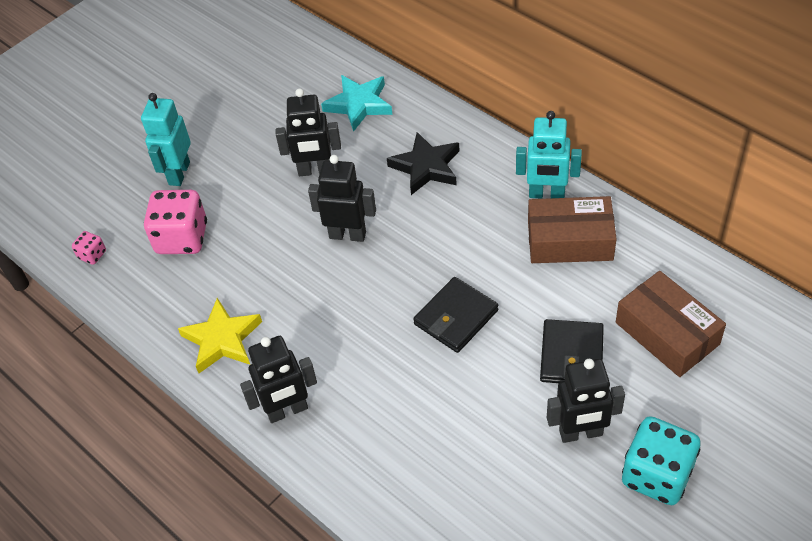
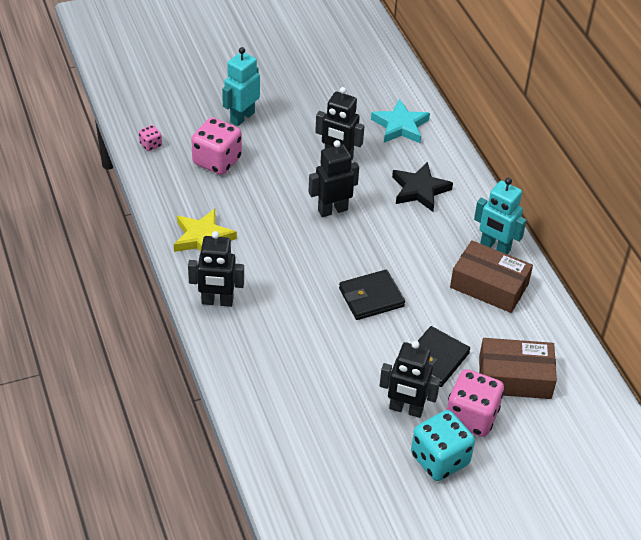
camera: 20 degrees right, 5 degrees down
(347, 235) = (332, 210): black robot -> black robot turned 60 degrees counterclockwise
(655, 404) = (471, 417): none -> pink dice
(667, 333) = (514, 377): brown box -> brown box turned 75 degrees counterclockwise

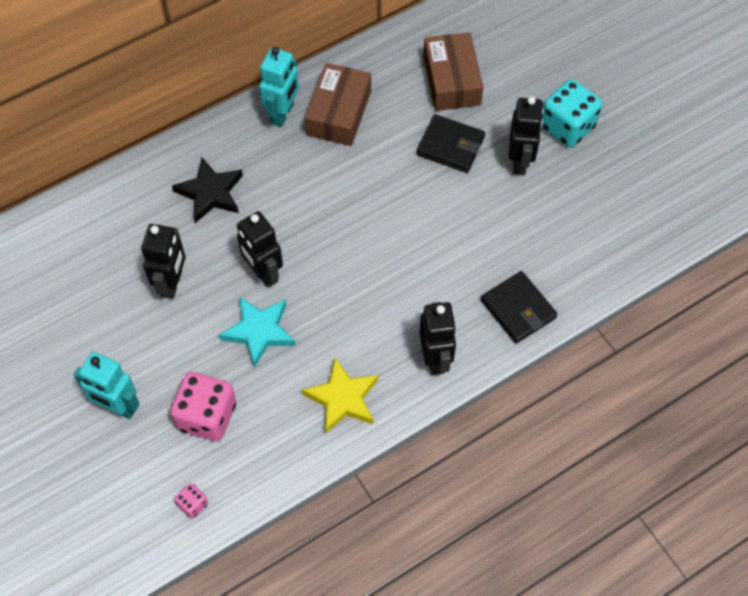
camera: 100 degrees left, 15 degrees up
(371, 297) = (385, 213): black wallet -> black wallet (518, 309)
(400, 126) = (103, 228): turquoise star -> turquoise star (259, 331)
(471, 417) = (510, 108): pink dice -> none

